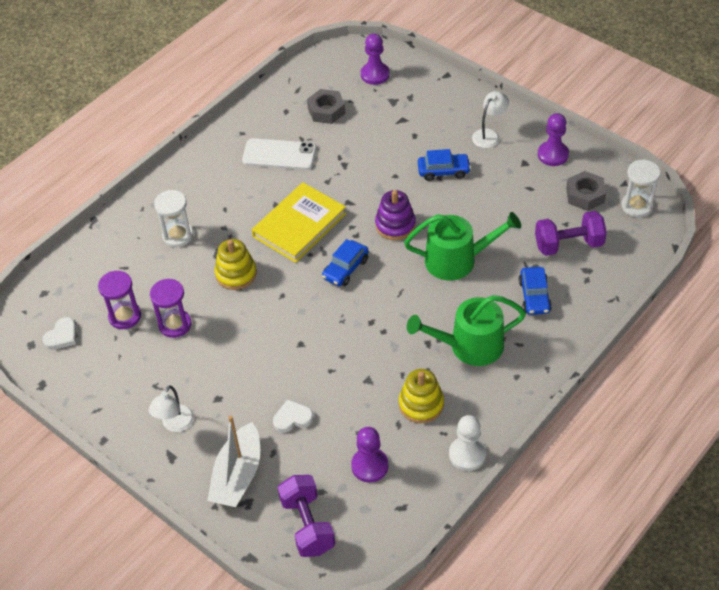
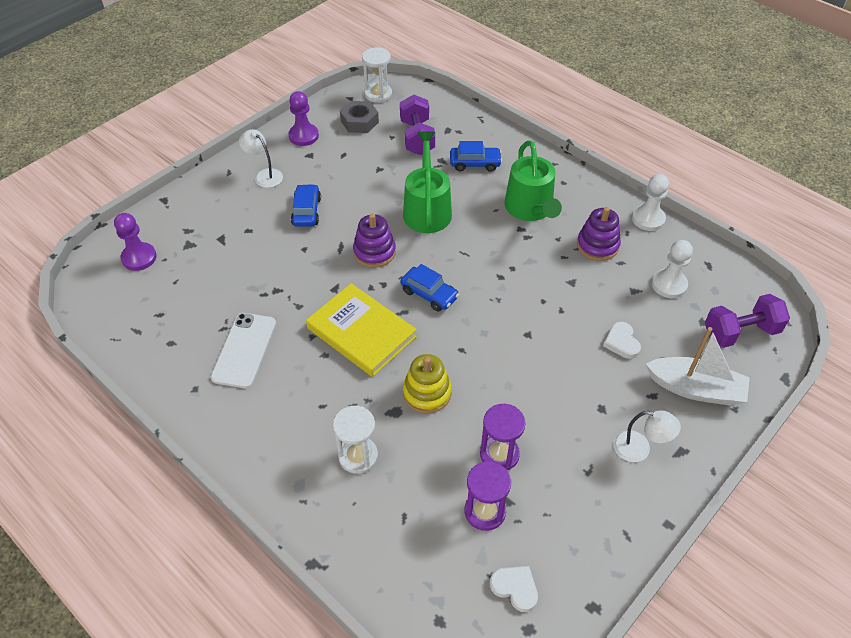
camera: 90 degrees left, 0 degrees up
(326, 111) = (184, 303): grey nut -> none
(369, 466) = (669, 285): purple pawn -> white pawn
(421, 404) = (597, 245): yellow stacking toy -> purple stacking toy

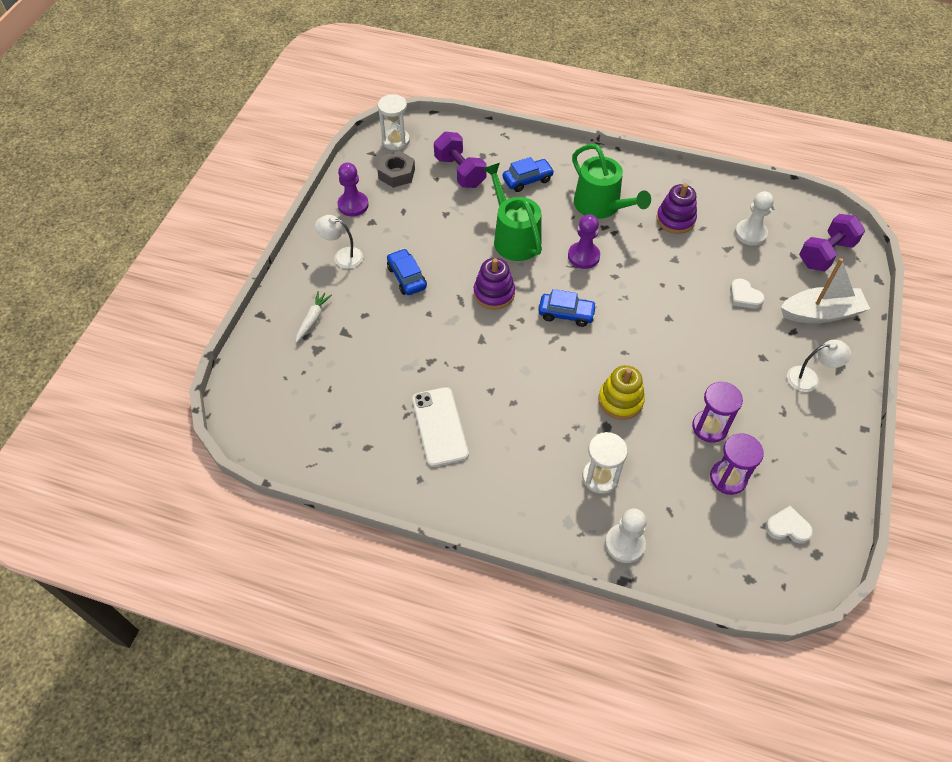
camera: 25 degrees left, 5 degrees up
(139, 258) = (277, 380): purple pawn -> purple pawn (583, 256)
(203, 218) = (313, 319): none -> white carrot
(361, 332) = (531, 370): yellow book -> none
(648, 219) = (700, 182): white pawn -> white pawn (625, 544)

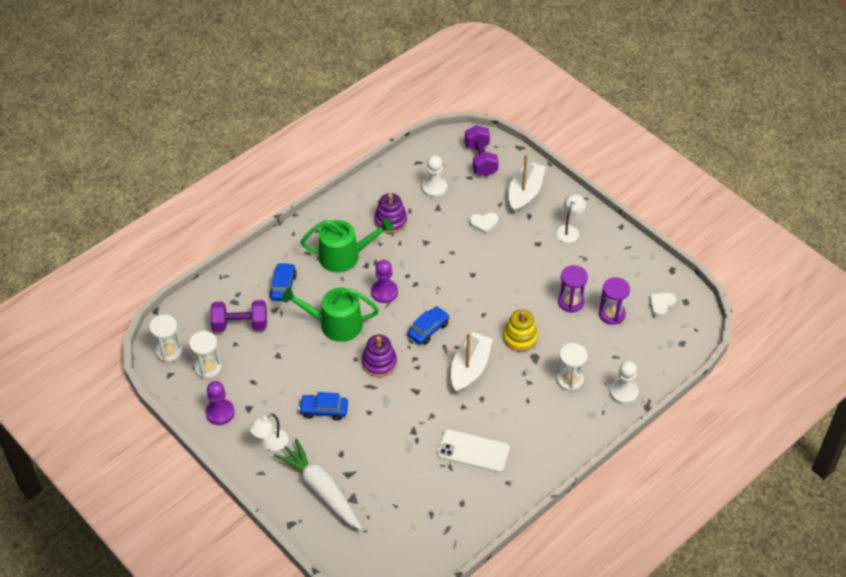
camera: 60 degrees left, 5 degrees down
(313, 319) = (321, 490): white carrot -> white carrot, size x2.12
(396, 174) = (208, 368): grey nut -> white hourglass
(544, 373) = (470, 368): none -> white boat

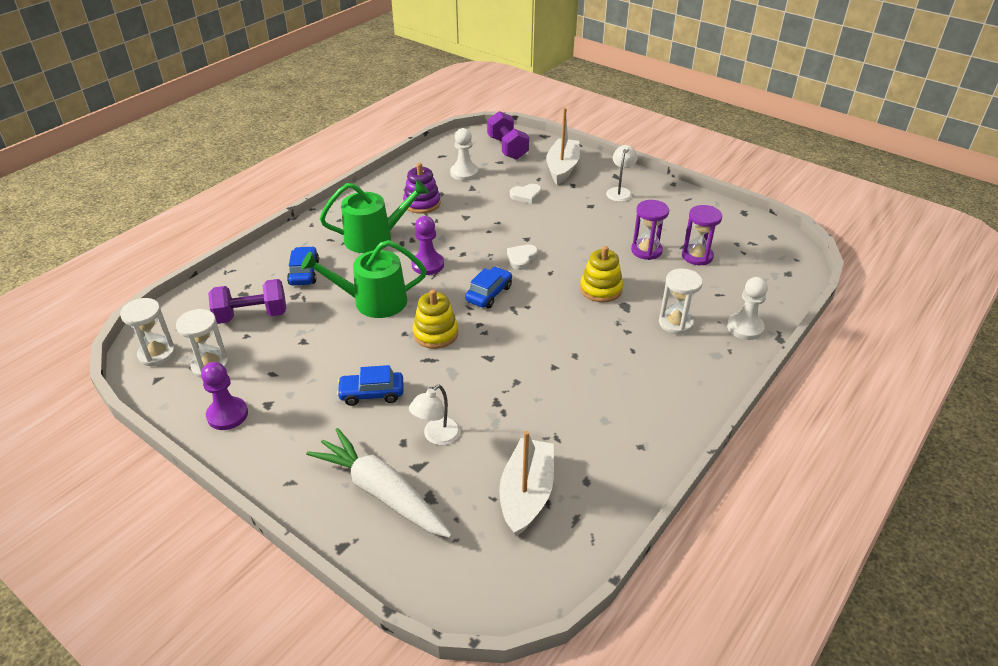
camera: 10 degrees left, 10 degrees down
(270, 443) = (302, 443): white lamp -> white lamp (436, 436)
(379, 363) = (435, 333): purple stacking toy -> yellow stacking toy
(470, 368) = (550, 326): white boat -> white boat (526, 494)
(473, 451) = (582, 415): white phone -> none
(661, 305) = (747, 242): white heart -> white heart (521, 258)

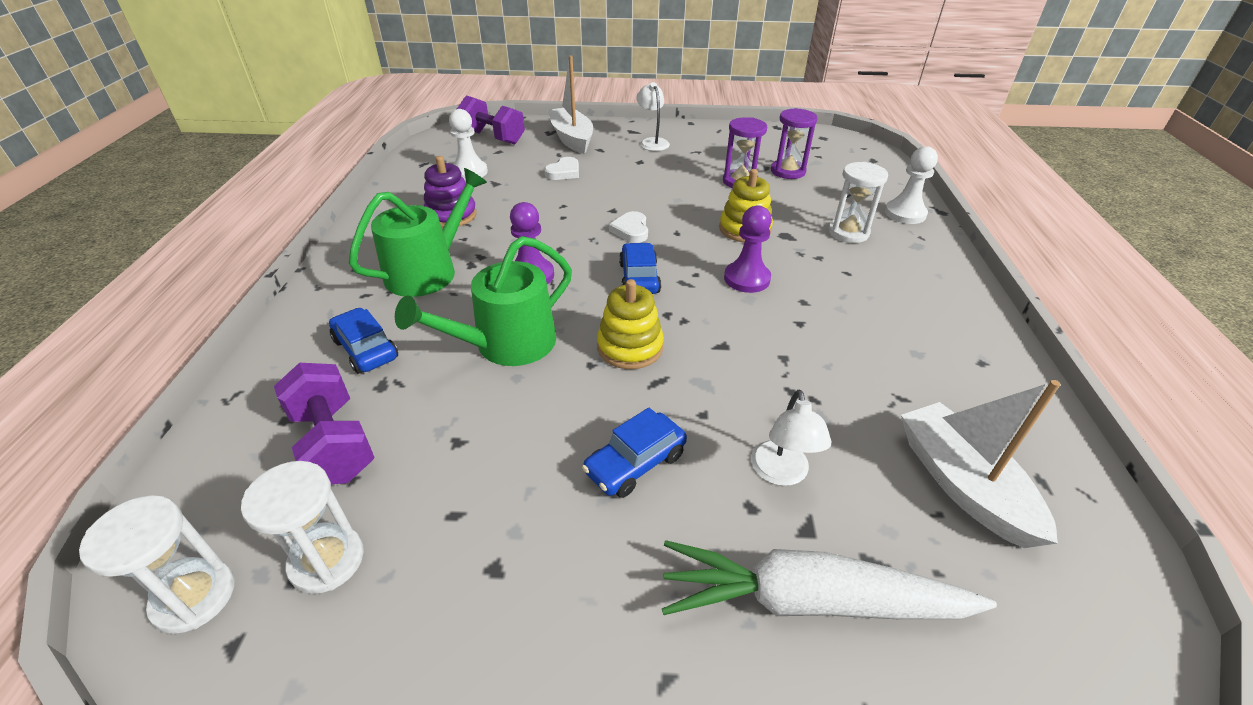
camera: 35 degrees left, 0 degrees up
(227, 415) = (439, 630): purple pawn -> purple pawn (747, 279)
(252, 315) = (334, 444): purple dumbbell -> purple dumbbell turned 75 degrees counterclockwise

